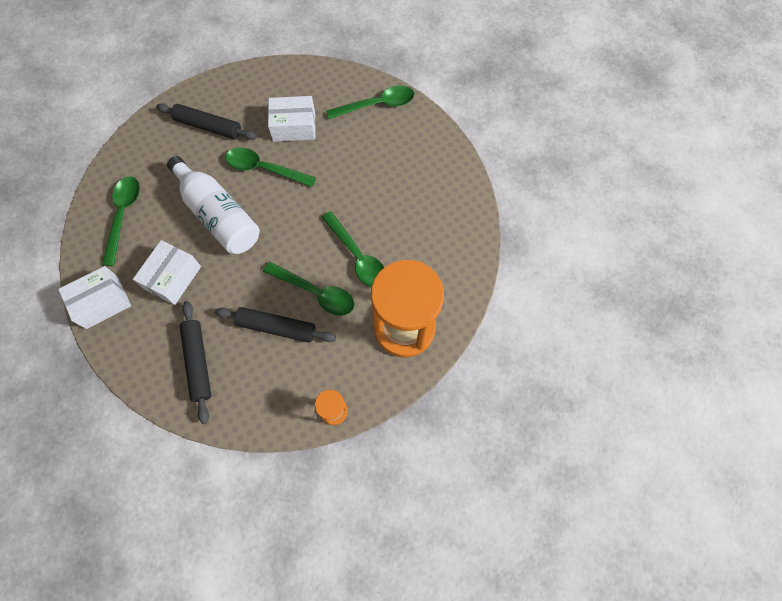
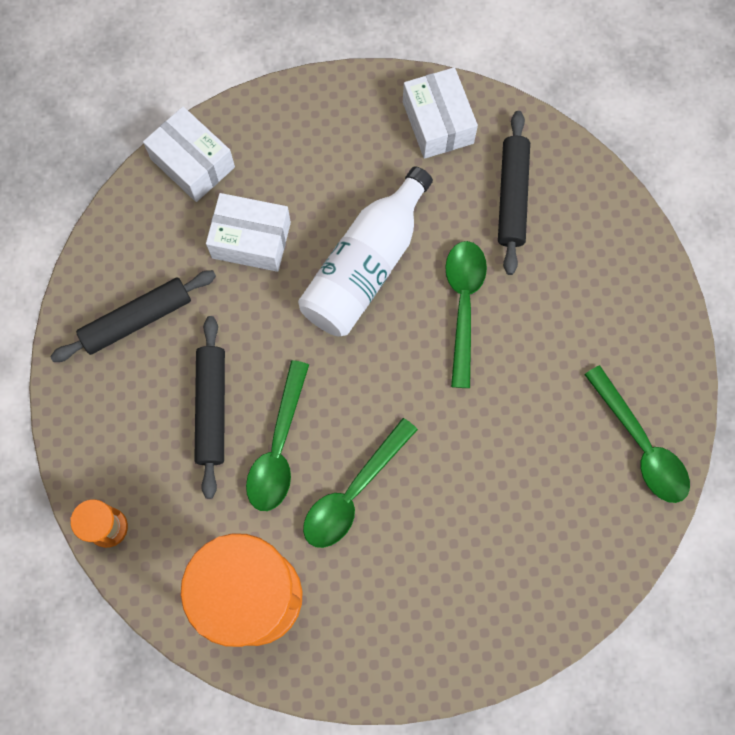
camera: 75 degrees right, 5 degrees up
(123, 215) = (328, 137): green spoon -> none
(294, 126) = (554, 324): white box -> white box (438, 122)

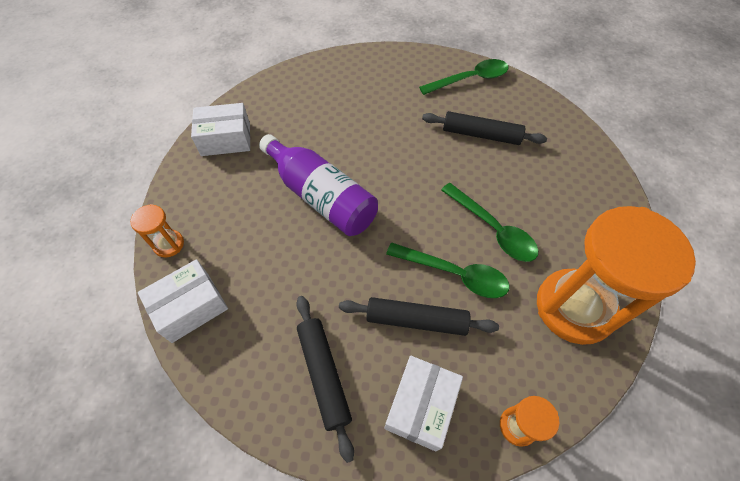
camera: 80 degrees left, 15 degrees down
(251, 240) = (276, 270): white box -> white box (421, 406)
(266, 112) = (169, 244): none -> orange hourglass
(365, 266) = (321, 196): white bottle -> purple bottle
(463, 305) = (364, 146): green spoon -> none
(512, 197) = (295, 110): black rolling pin -> black rolling pin (481, 135)

